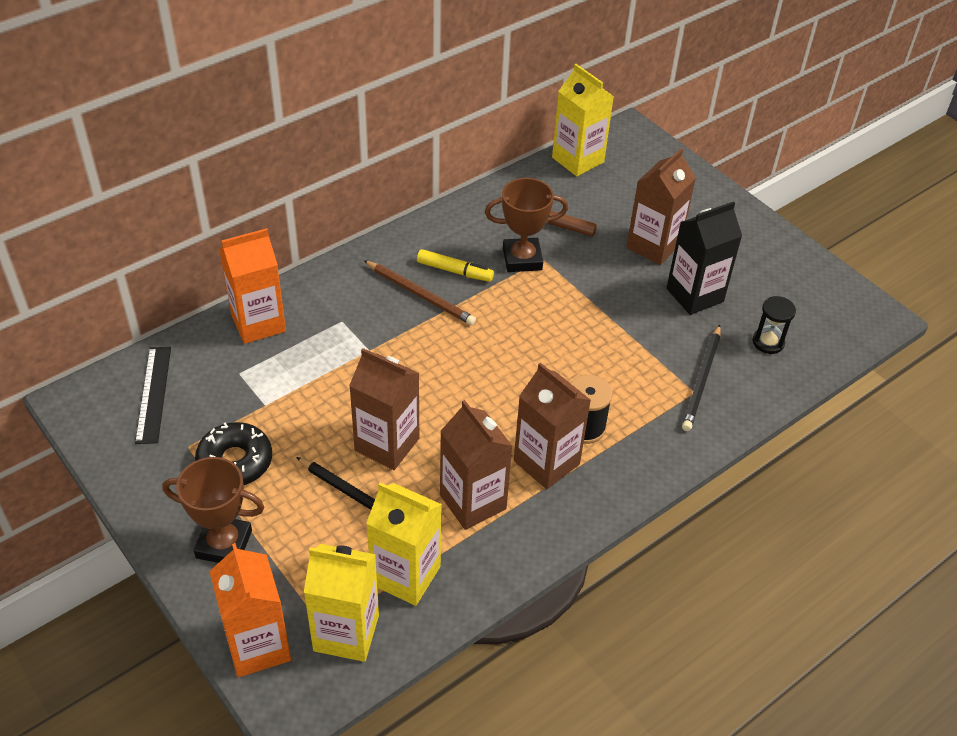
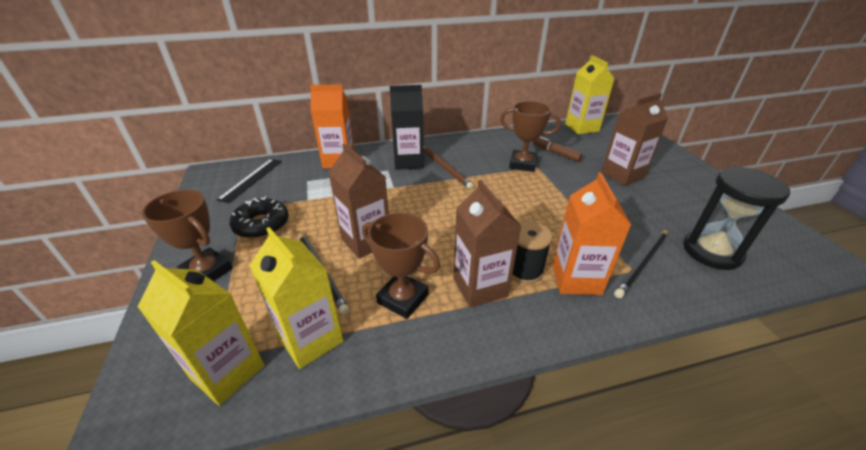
camera: 25 degrees right, 10 degrees down
(258, 646) = (156, 356): orange carton -> orange carton (576, 279)
(455, 271) = (474, 161): yellow marker -> none
(473, 502) = (403, 298): brown carton -> brown trophy
(694, 295) = (649, 208): black carton -> black carton (408, 162)
(768, 342) = (712, 251): black hourglass -> black hourglass, size x1.89

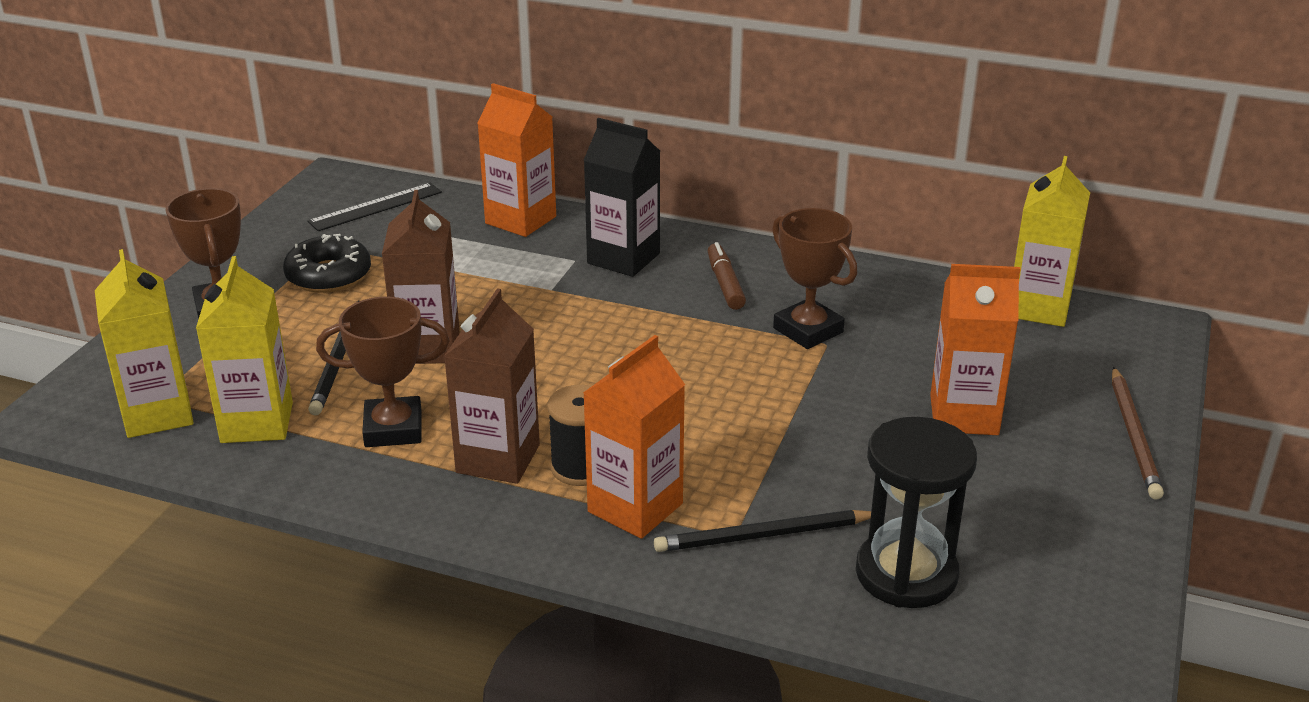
camera: 35 degrees right, 5 degrees down
(403, 298) = (393, 429): brown trophy -> brown trophy turned 75 degrees counterclockwise
(445, 168) = (667, 289): brown pencil -> brown pencil (1134, 436)
(556, 153) = (900, 334): brown marker -> brown marker (725, 284)
(622, 175) = (964, 415): brown carton -> orange carton

